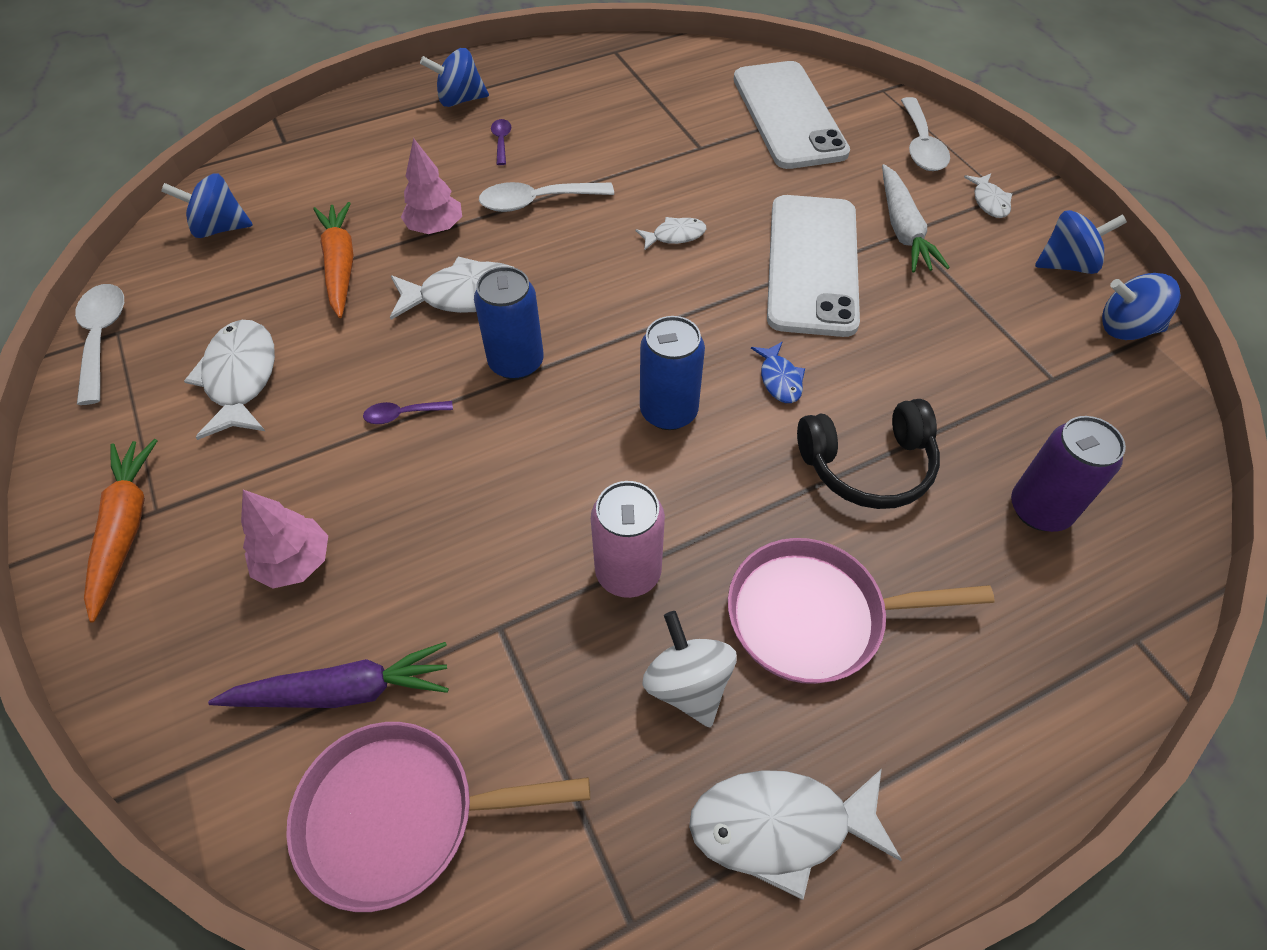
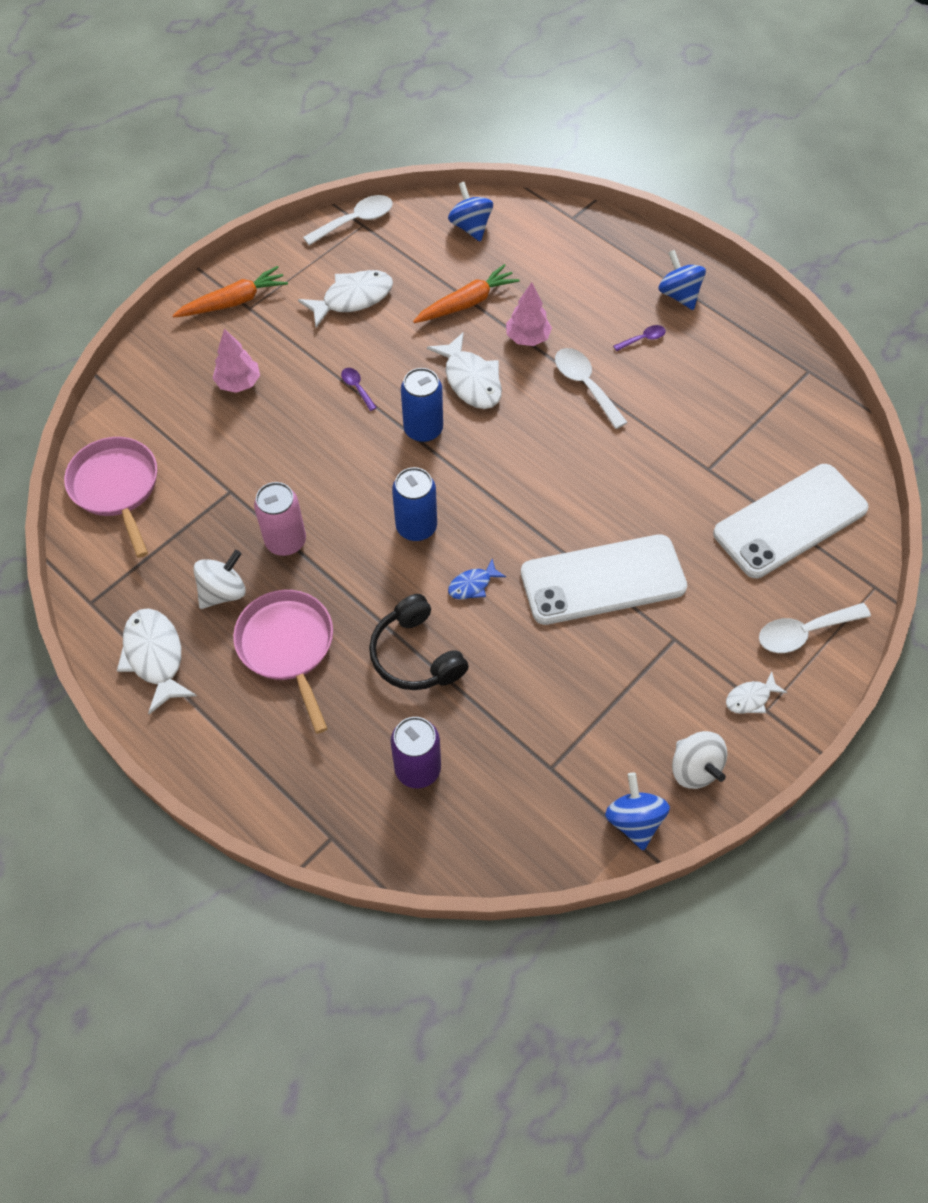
camera: 70 degrees right, 5 degrees up
(343, 691) = (172, 437): purple carrot -> none
(675, 236) = (591, 482): white fish -> none
(903, 229) = (678, 636): white carrot -> none
(1066, 264) = (694, 768): blue spinning top -> white spinning top

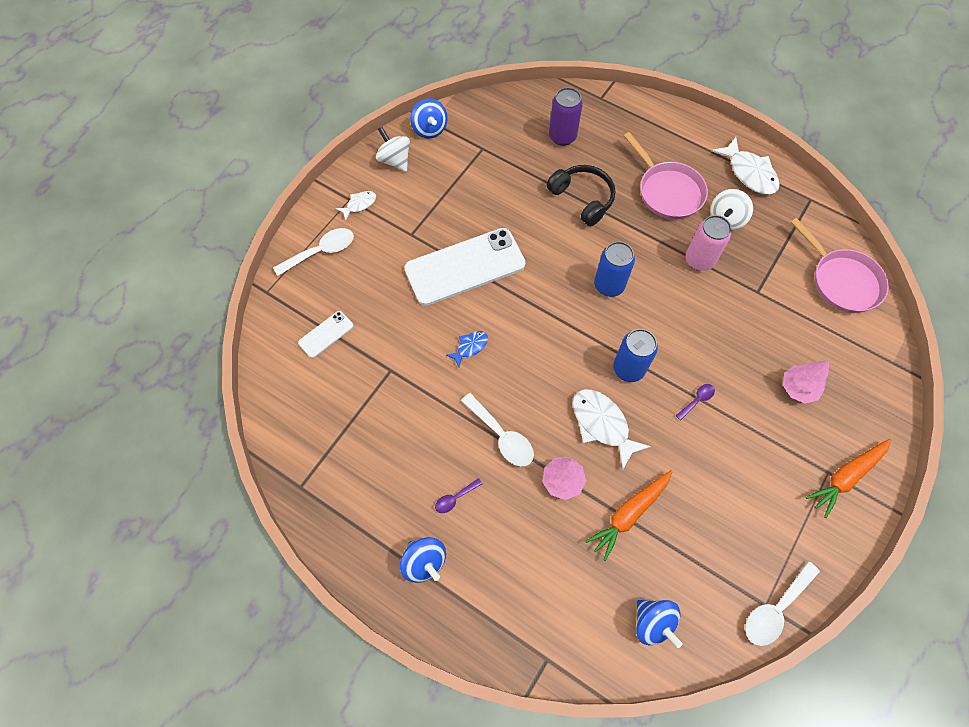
camera: 170 degrees right, 5 degrees up
(352, 299) = (738, 500): white fish -> none
(357, 388) = (697, 400): purple spoon -> purple spoon turned 90 degrees counterclockwise
(472, 585) = (556, 249): blue fish -> blue fish (470, 347)
(790, 521) = (326, 334): white phone -> white phone, size x0.45

